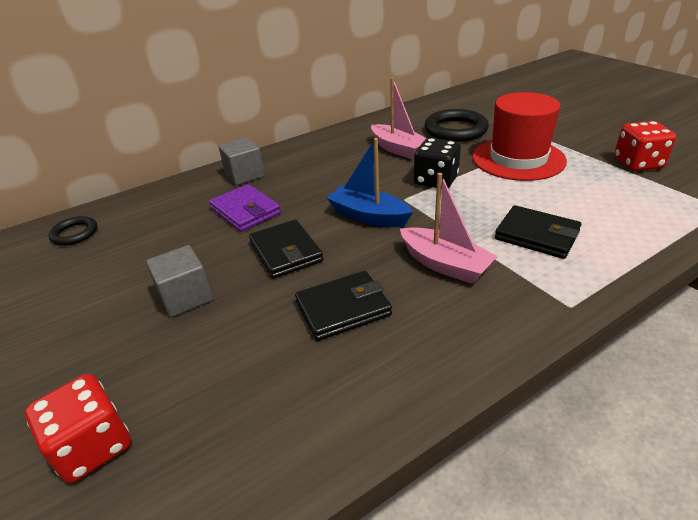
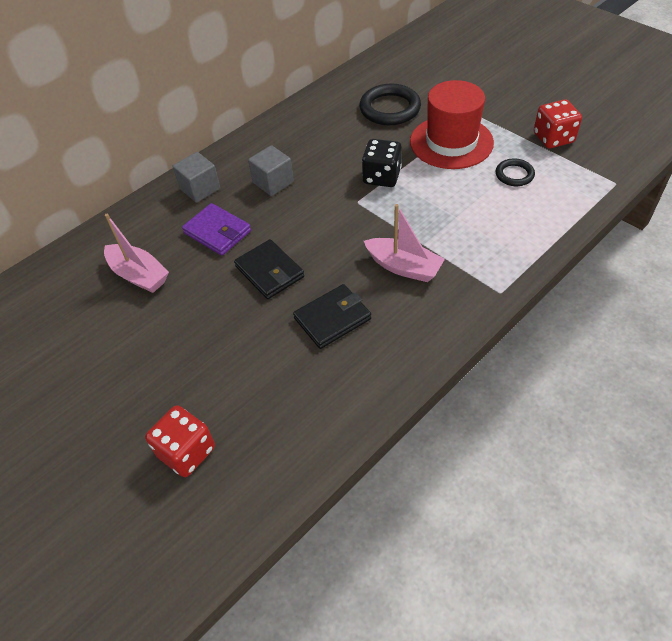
camera: 10 degrees left, 15 degrees up
(74, 233) = (65, 277): black ring -> black ring (514, 175)
(185, 297) = (200, 326): grey cube -> grey cube (273, 182)
(368, 216) = (330, 225): blue boat -> none
(398, 149) = (339, 140): pink boat -> pink boat (139, 275)
(536, 235) = (473, 228): black wallet -> none

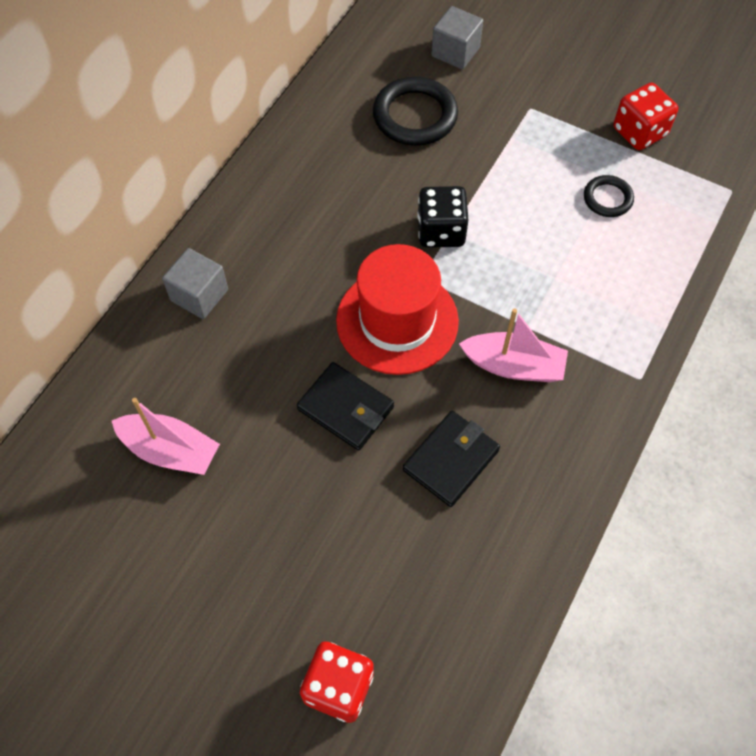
camera: 20 degrees left, 10 degrees up
(217, 232) = (252, 361): purple wallet -> none
(273, 182) = (298, 266): grey cube -> grey cube (455, 52)
(451, 142) = (513, 159): red hat -> red hat (397, 321)

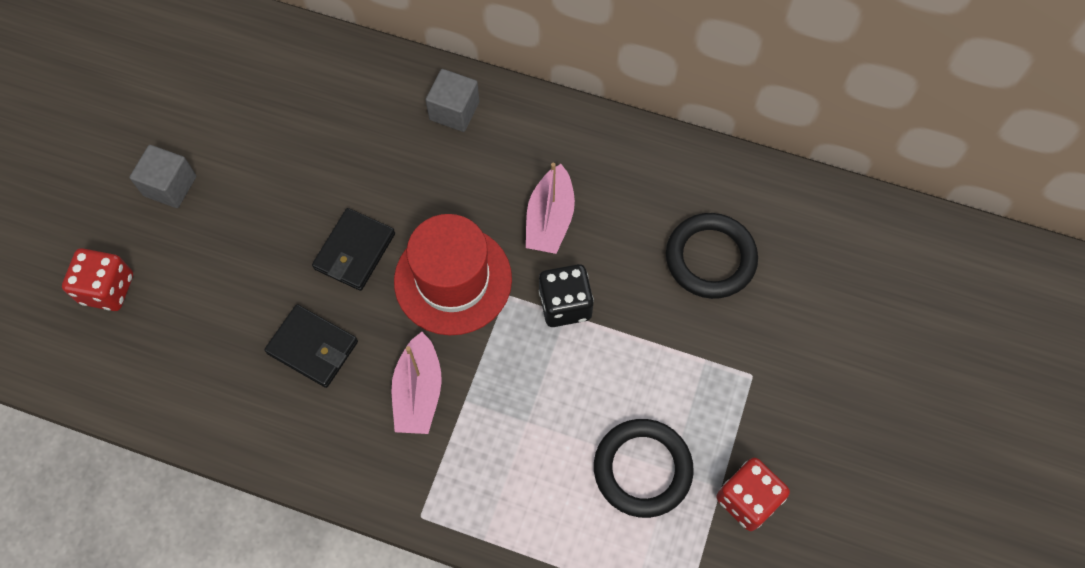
camera: 80 degrees right, 5 degrees up
(170, 451) = (299, 124): pink boat -> pink boat (550, 219)
(455, 52) = (814, 286): grey cube -> grey cube (170, 186)
(607, 198) = (642, 469): black ring -> black ring, size x1.78

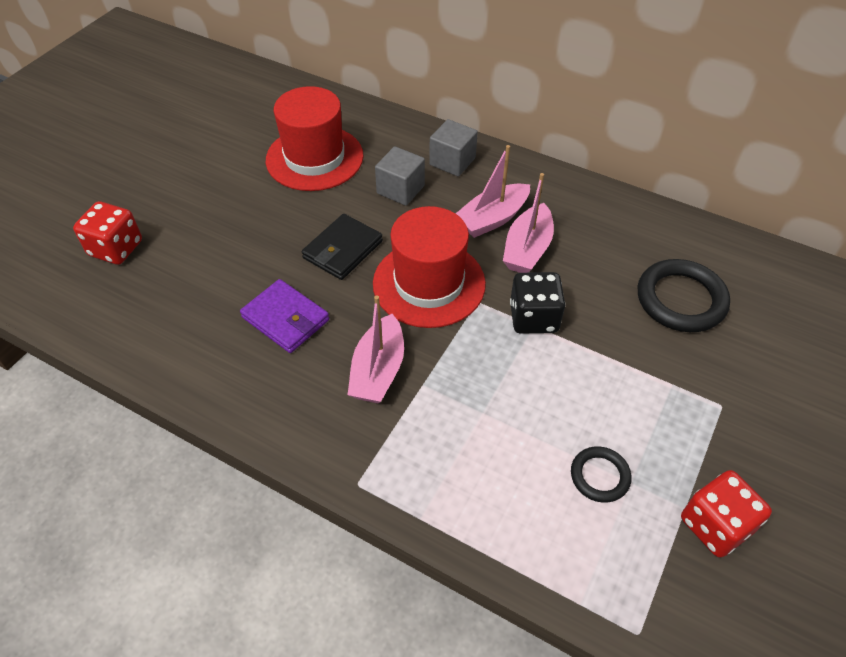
camera: 10 degrees right, 15 degrees down
(170, 186) = (195, 183): grey cube -> grey cube (400, 189)
(298, 129) = (314, 158): none -> red hat
(313, 347) = (285, 319): black wallet -> purple wallet
(508, 185) = (492, 219): none -> pink boat
(642, 469) = (599, 476): black ring -> black ring, size x0.56

